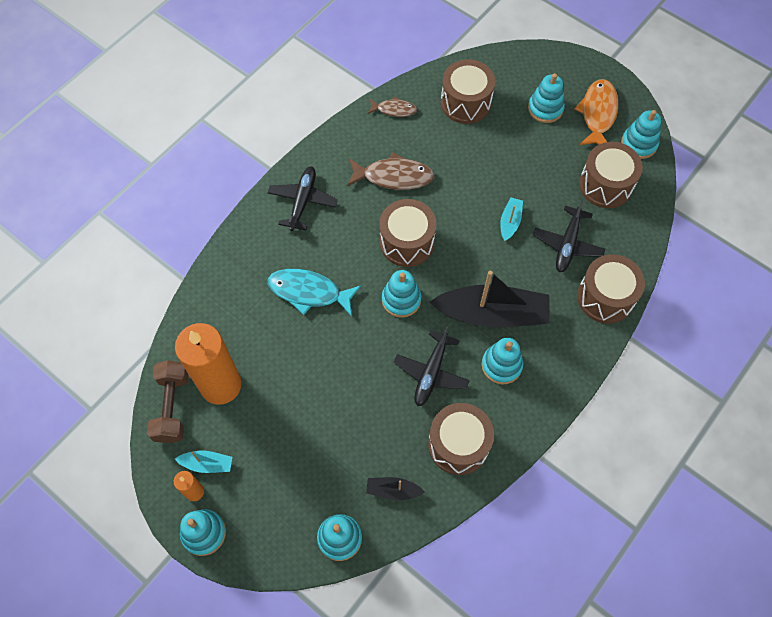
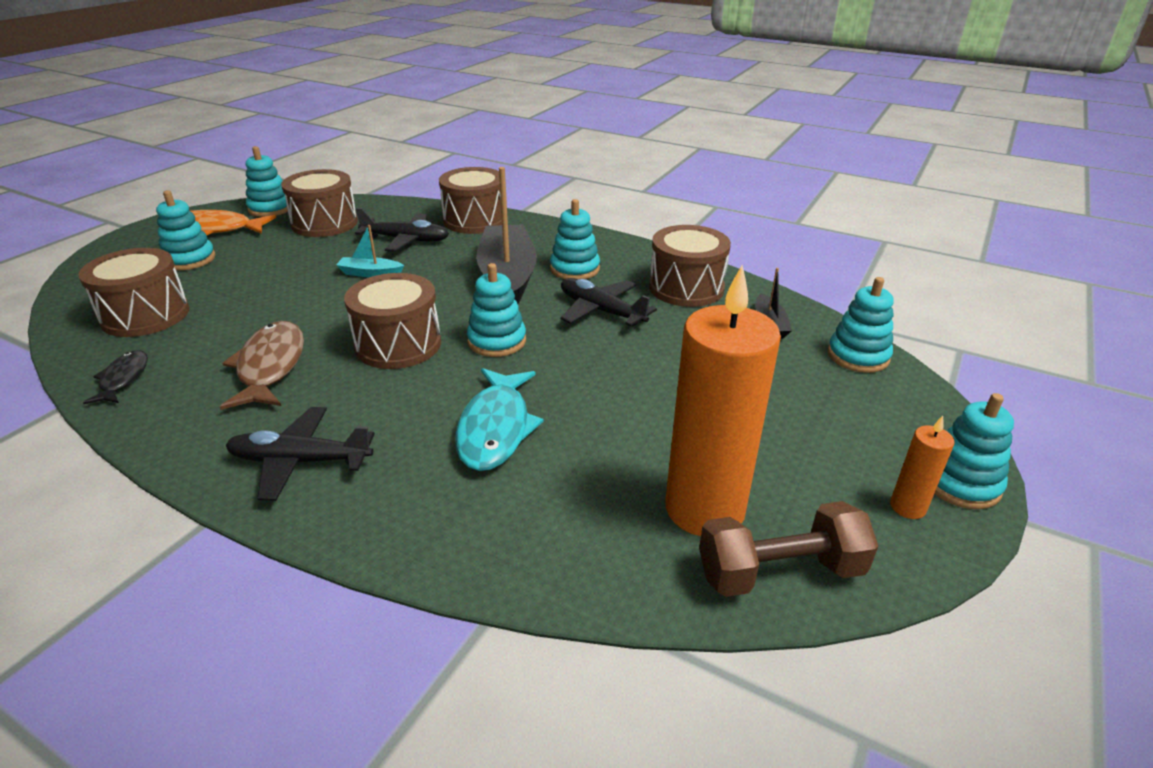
camera: 100 degrees left, 30 degrees down
(207, 464) = (852, 500): turquoise boat -> none
(394, 110) = (123, 379): brown fish -> black fish
(431, 373) = (601, 311): black plane -> black plane turned 150 degrees counterclockwise

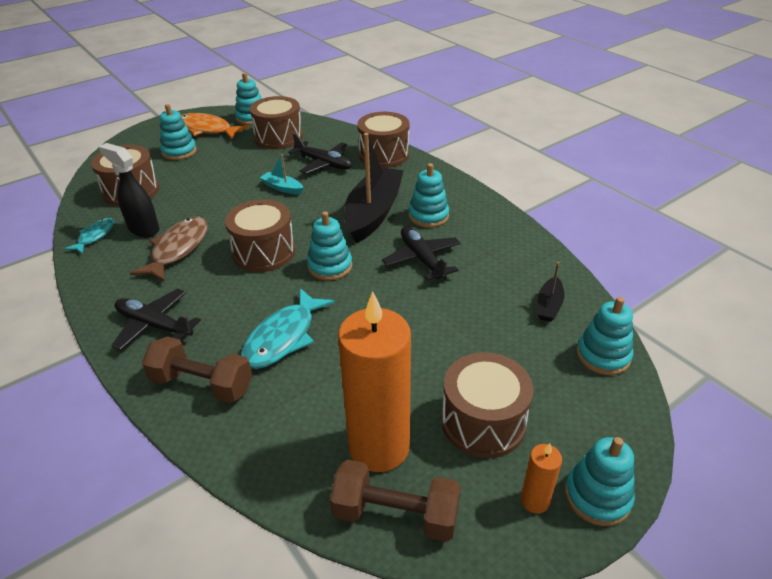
camera: 25 degrees right, 5 degrees up
(123, 379) = (95, 236): black fish -> turquoise fish
(198, 355) = (143, 229): none -> black spray bottle
(424, 510) = (202, 384): none -> brown dumbbell
(686, 288) = (504, 254): brown drum -> brown drum (483, 422)

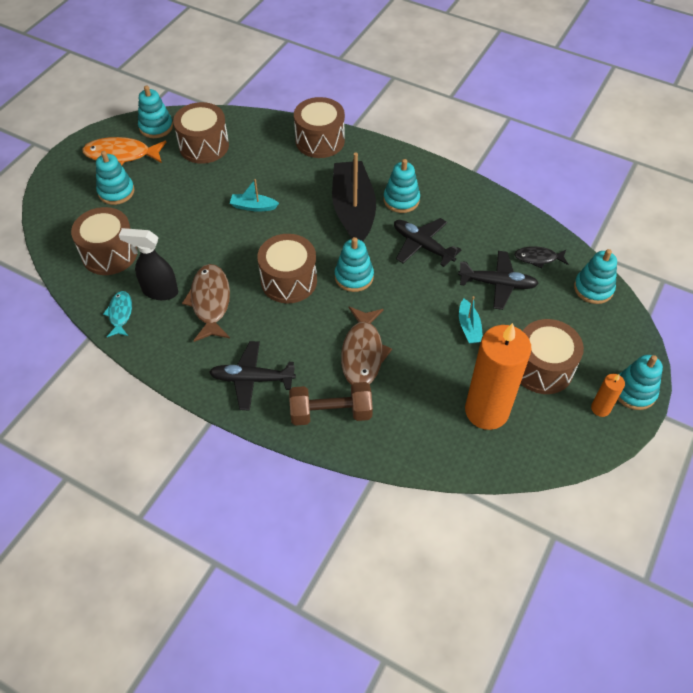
camera: 25 degrees left, 15 degrees up
(283, 337) = (363, 353): turquoise fish -> brown fish
(324, 163) = (271, 166): black plane -> black plane (497, 284)
(395, 514) = (524, 450): brown dumbbell -> none
(420, 349) = (469, 327): none -> turquoise boat
(549, 305) = (538, 258): black boat -> black fish

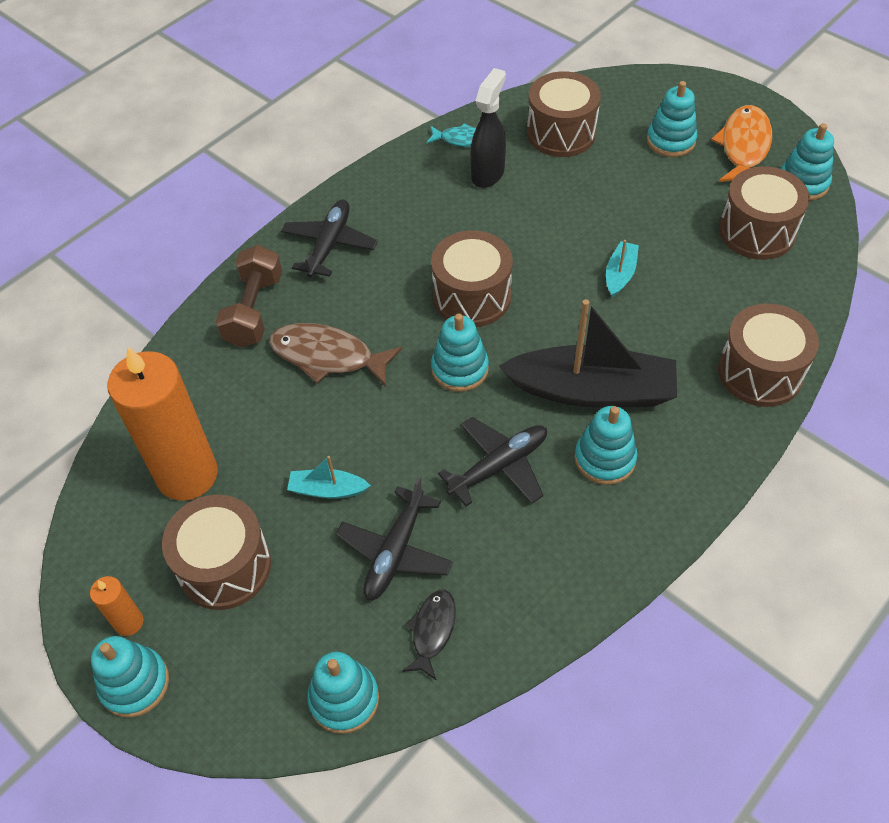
camera: 105 degrees right, 0 degrees up
(210, 302) = (458, 217): brown fish -> none

